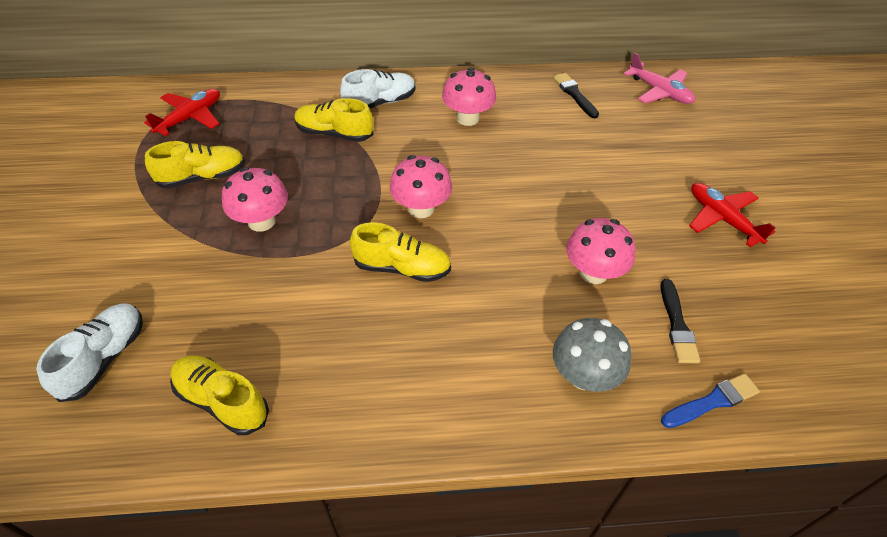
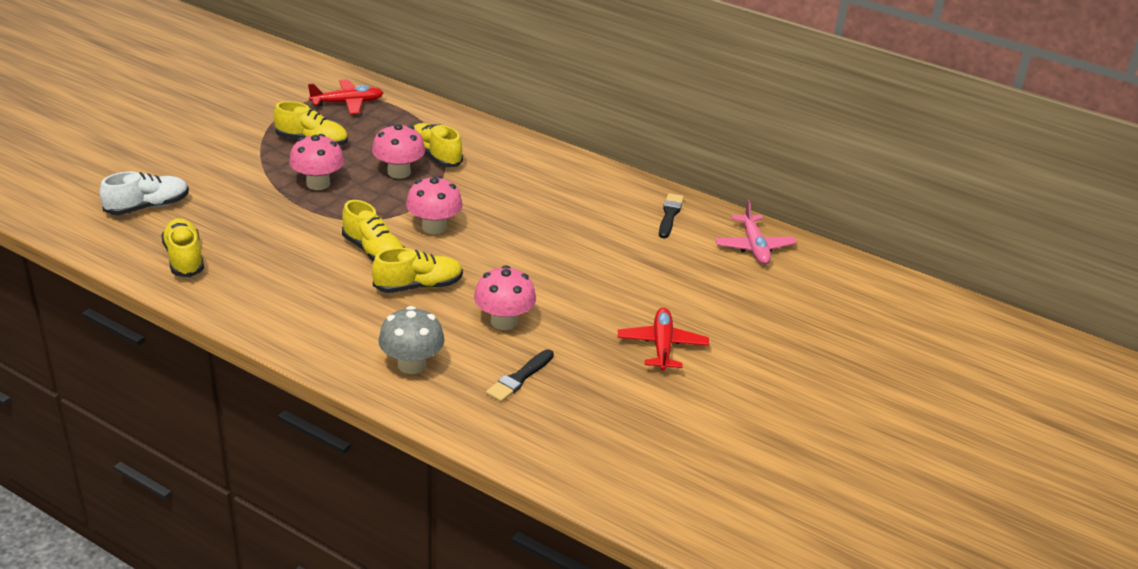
camera: 35 degrees right, 15 degrees down
(380, 103) = (496, 151): white shoe -> none
(467, 118) = (551, 191): pink mushroom -> pink mushroom (399, 172)
(484, 281) = (418, 286): none -> yellow shoe
(712, 401) = (478, 424): blue brush -> none

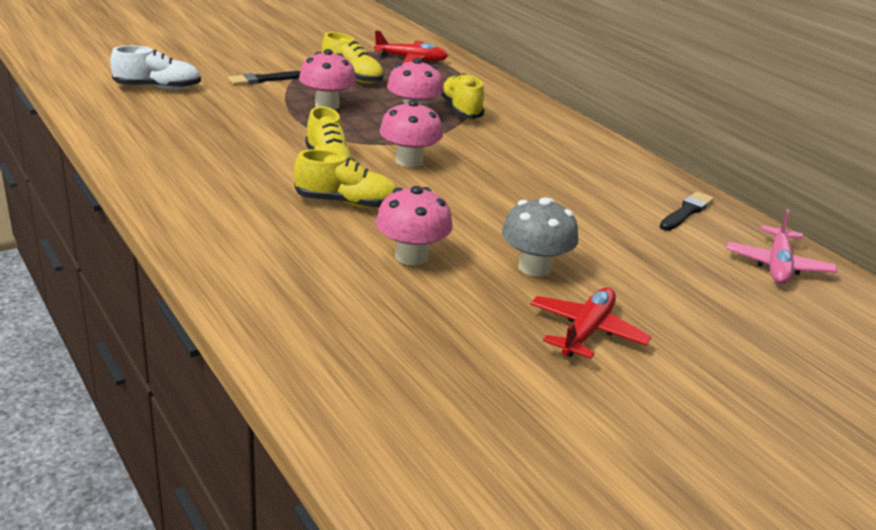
camera: 25 degrees right, 5 degrees down
(184, 259) = (146, 128): yellow shoe -> none
(411, 364) = (272, 267): grey mushroom -> grey mushroom (534, 267)
(519, 378) = (382, 314): black brush -> black brush (263, 79)

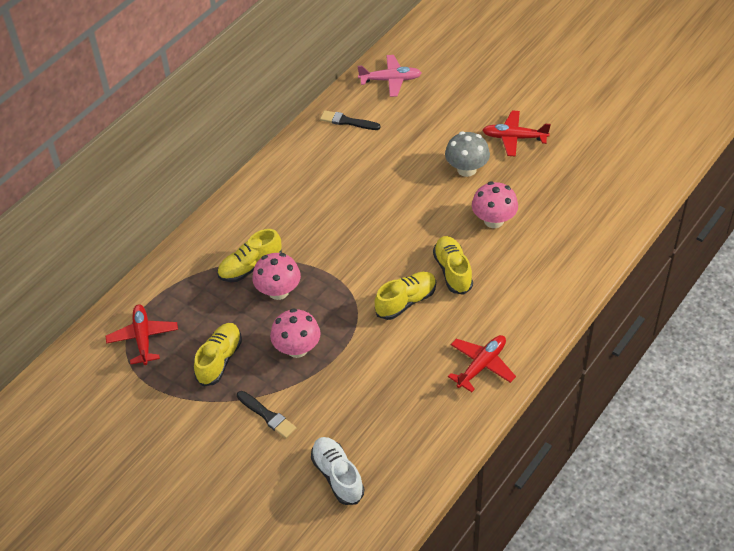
camera: 105 degrees left, 20 degrees up
(184, 178) = (482, 365): none -> red plane
(409, 161) = (368, 264): pink mushroom -> none

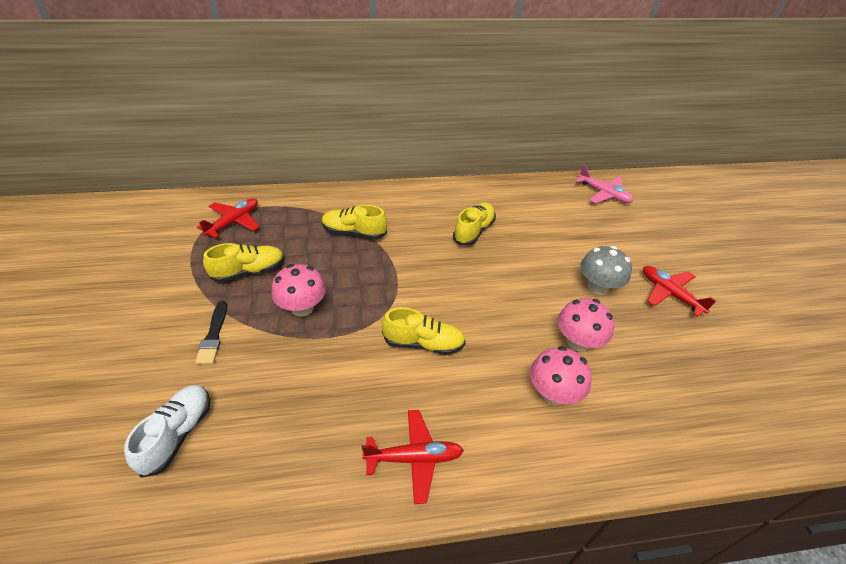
camera: 40 degrees right, 5 degrees down
(278, 291) = (348, 260): pink mushroom -> pink mushroom (553, 393)
(347, 121) = (539, 197): black brush -> none
(453, 271) = (492, 352): yellow shoe -> yellow shoe (473, 231)

